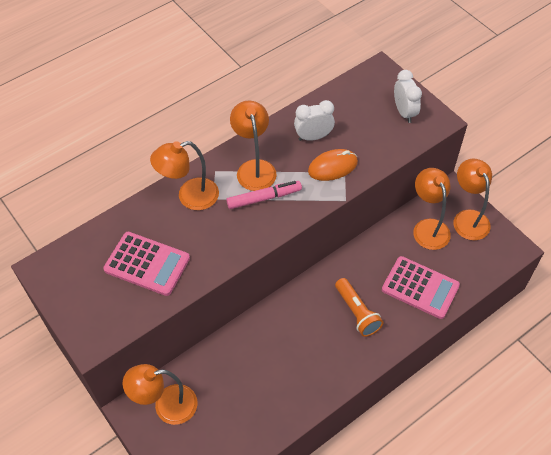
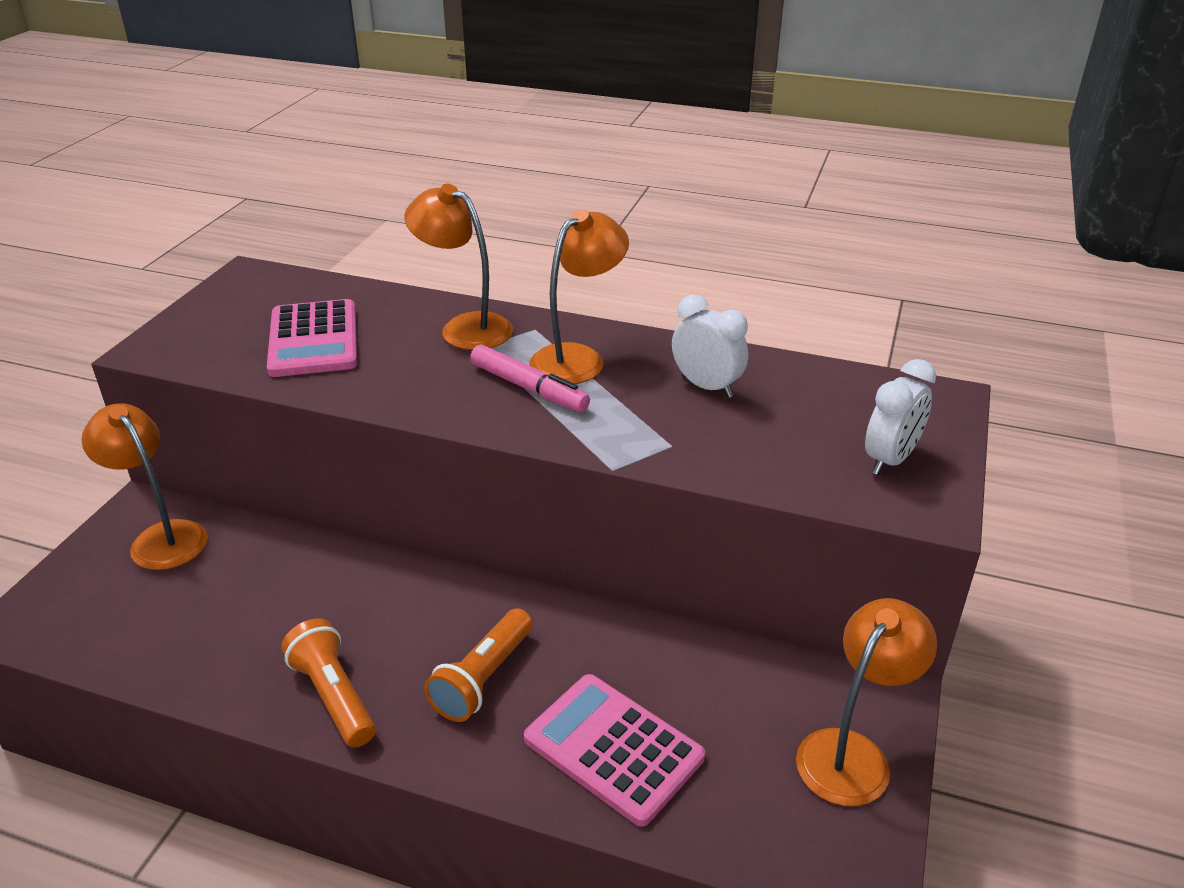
camera: 55 degrees right, 20 degrees down
(330, 370) = (333, 696): none -> orange flashlight
(332, 167) = (668, 429): orange mouse -> none
(420, 287) = (613, 748): pink calculator -> pink calculator turned 135 degrees clockwise
(428, 227) = (764, 698): orange lamp -> none

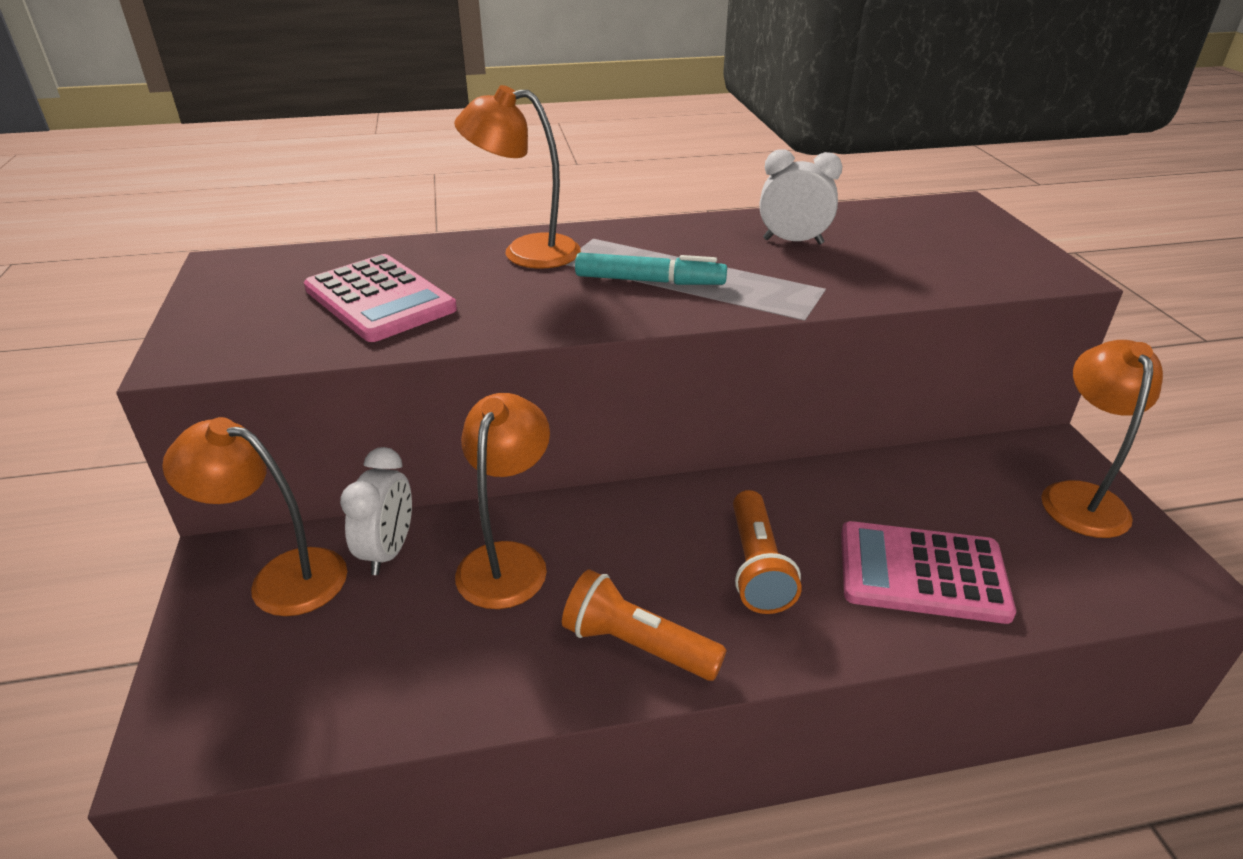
camera: 30 degrees left, 0 degrees up
(529, 388) = (649, 281): pink marker -> turquoise marker
(578, 358) = (661, 249): orange lamp -> orange lamp (508, 560)
(890, 460) = (988, 252): white clock -> white clock (389, 551)

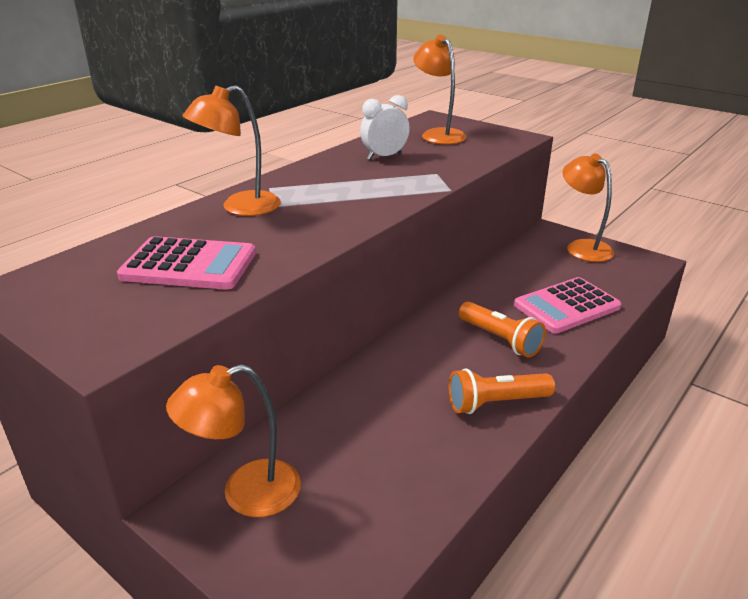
camera: 40 degrees left, 5 degrees down
(389, 551) = (297, 439): white clock -> none
(508, 560) = (376, 404): orange lamp -> orange lamp (438, 134)
(649, 281) = (344, 198): turquoise marker -> none

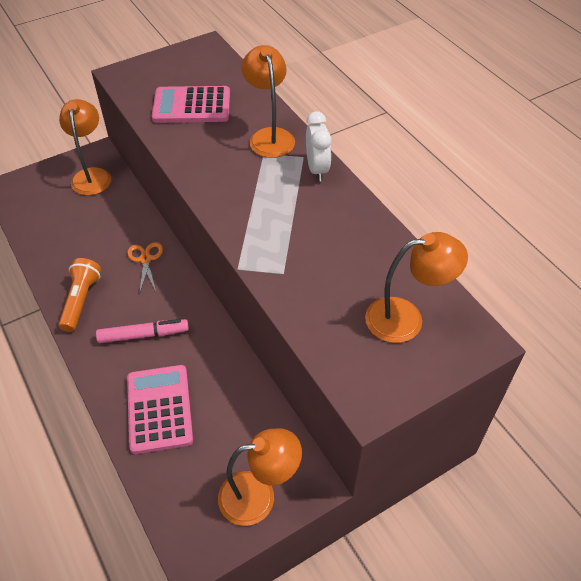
camera: 110 degrees right, 20 degrees up
(189, 265) = (192, 106): pink calculator -> pink calculator turned 60 degrees clockwise
(384, 156) = (347, 247): white clock -> white clock (317, 169)
(395, 372) = (145, 259): none -> orange scissors
(500, 339) = (143, 335): orange flashlight -> pink marker

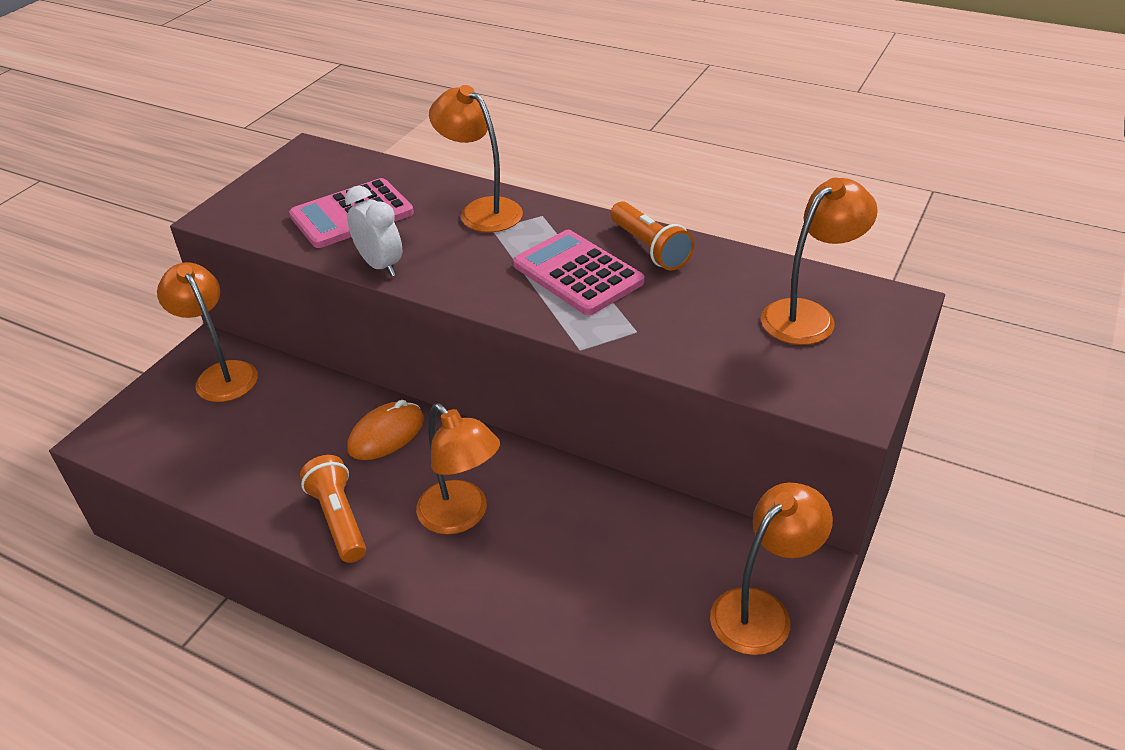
camera: 30 degrees left, 10 degrees down
(143, 335) = (461, 516): pink marker -> orange lamp
(145, 259) = (386, 434): orange scissors -> orange mouse
(159, 409) = (558, 585): pink calculator -> pink calculator (577, 273)
(317, 169) = (570, 221): white clock -> white clock (380, 265)
(349, 214) = (650, 248): none -> orange flashlight

